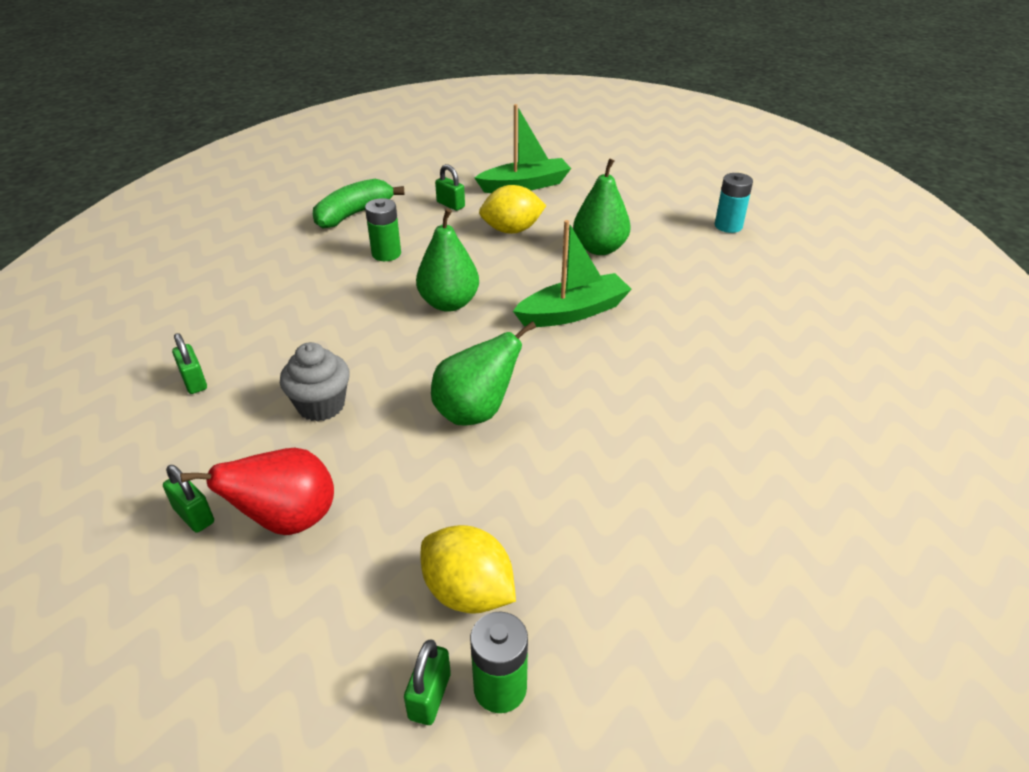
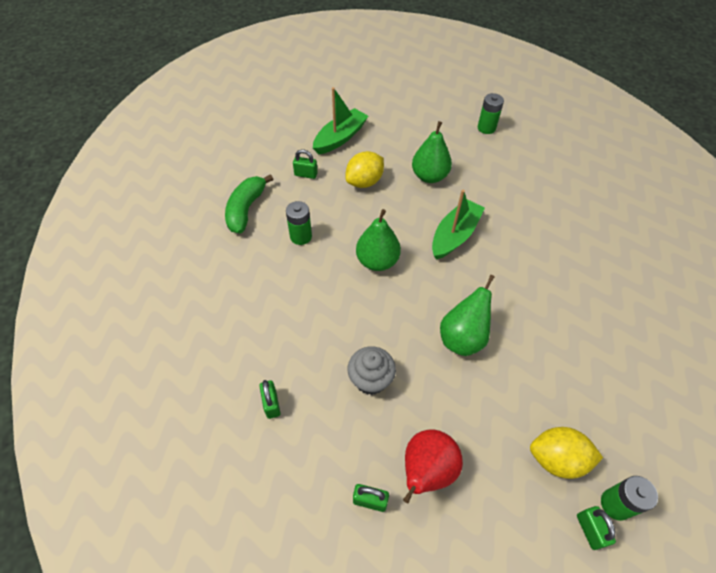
camera: 30 degrees left, 15 degrees up
(194, 381) = (271, 404): green padlock -> green padlock turned 45 degrees clockwise
(728, 226) = (486, 128): turquoise battery -> green battery

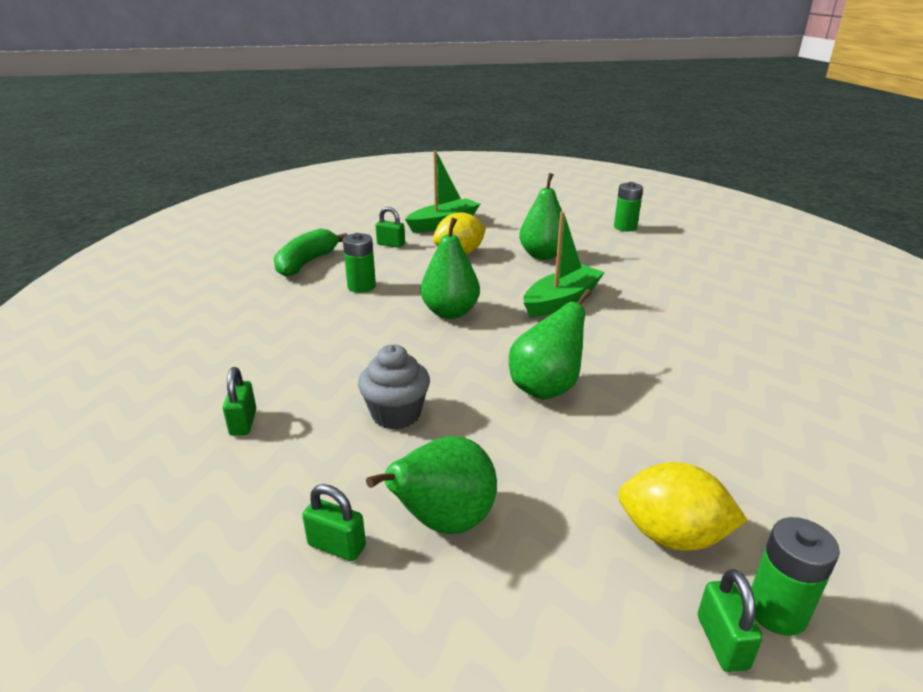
camera: 10 degrees right, 25 degrees down
(426, 471) = (443, 522): red pear -> green pear

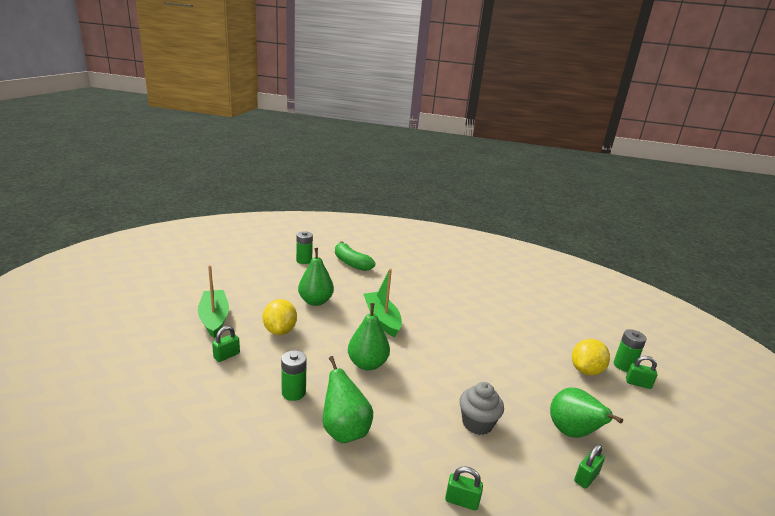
camera: 70 degrees left, 5 degrees down
(306, 263) = (215, 413): green banana -> green banana (351, 263)
(546, 388) = (472, 360): green pear -> green pear (344, 430)

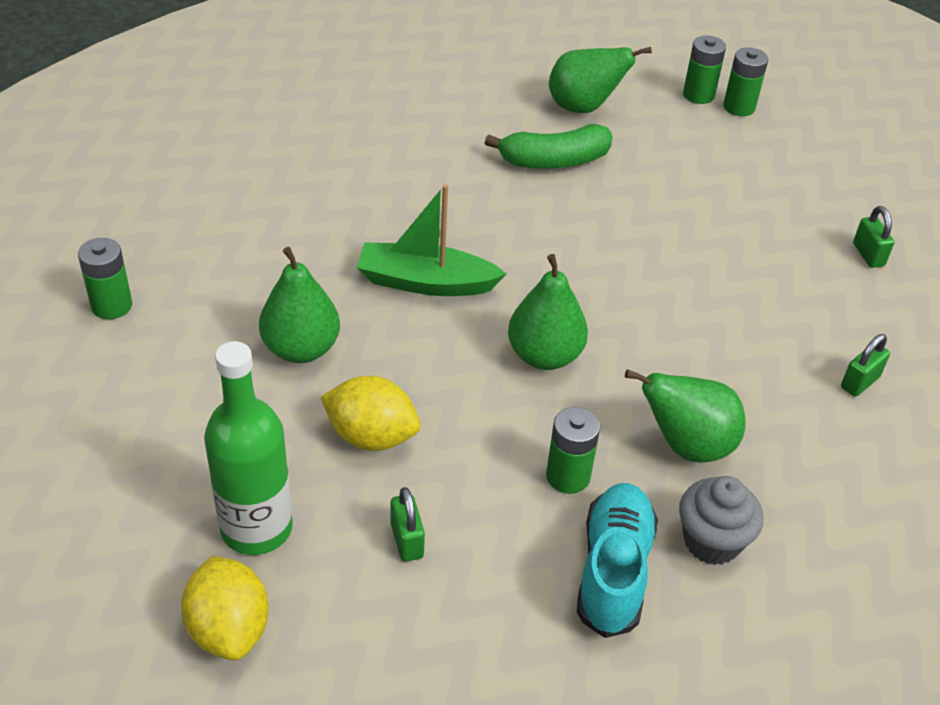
camera: 60 degrees left, 20 degrees up
(214, 318) = (256, 528): green boat -> green bottle
(240, 425) = (613, 570): none -> turquoise shoe
(351, 263) = (185, 237): green banana -> green banana (554, 161)
(477, 423) = (738, 299): grey cupcake -> grey cupcake (711, 541)
(572, 433) = (795, 222): green pear -> green pear (583, 108)
(586, 370) = (689, 135): yellow lemon -> yellow lemon (229, 629)
(638, 383) = (739, 107): green padlock -> green battery

